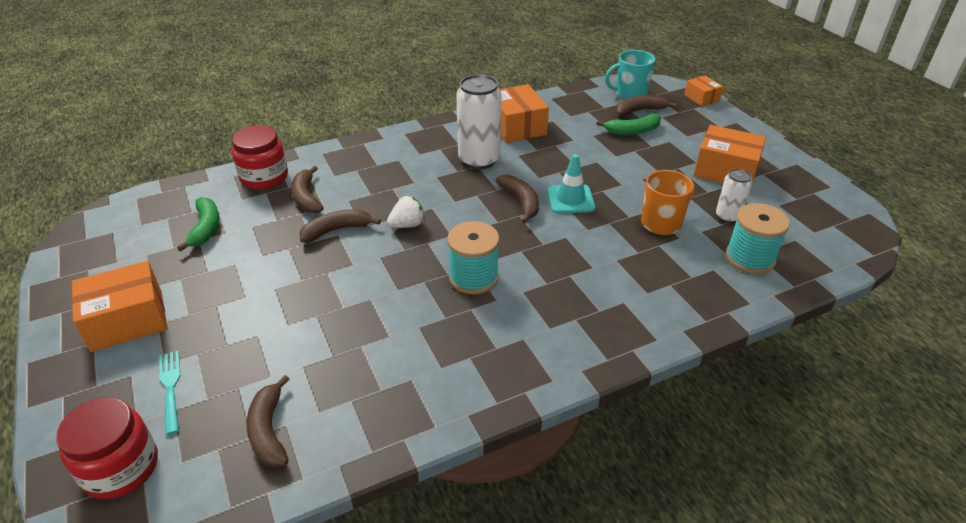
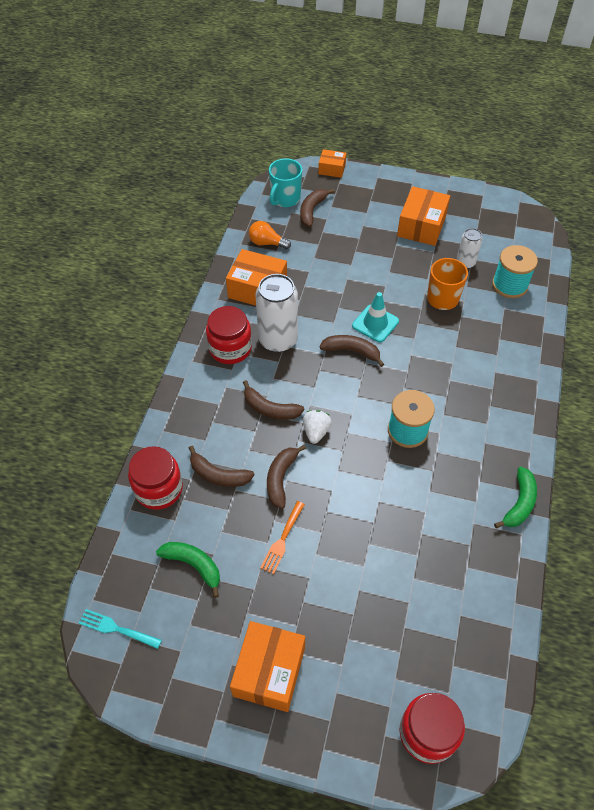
camera: 50 degrees left, 15 degrees up
(171, 388) = (372, 670): turquoise fork -> turquoise fork (117, 629)
(269, 431) = (459, 627): brown banana -> brown banana (270, 409)
(273, 261) = (282, 539): none -> orange fork
(439, 143) = (230, 348): none -> red jar
(570, 108) = (267, 243): none -> orange light bulb
(633, 131) = (332, 233): green banana -> green banana (519, 503)
(725, 170) = (421, 226): orange box -> orange box turned 45 degrees counterclockwise

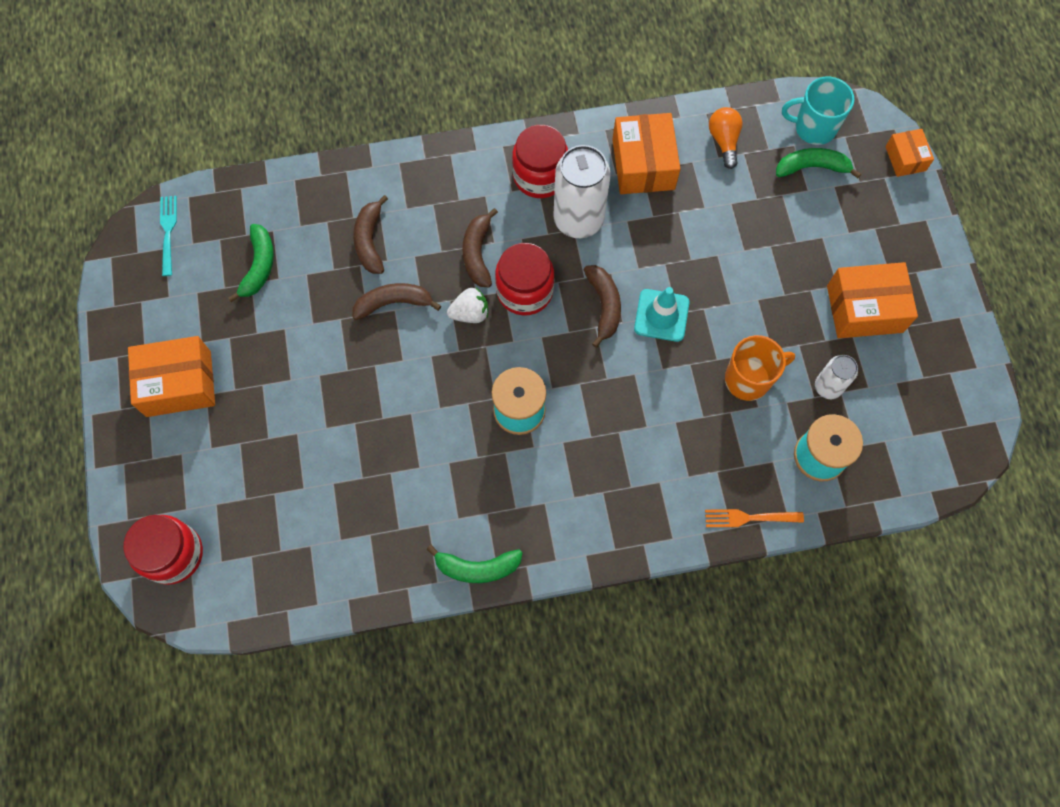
camera: 65 degrees right, 15 degrees up
(158, 489) = (328, 193): red jar -> red jar (524, 291)
(282, 539) = (323, 335): orange fork -> orange fork (750, 517)
(312, 210) = (812, 167): brown banana -> green banana

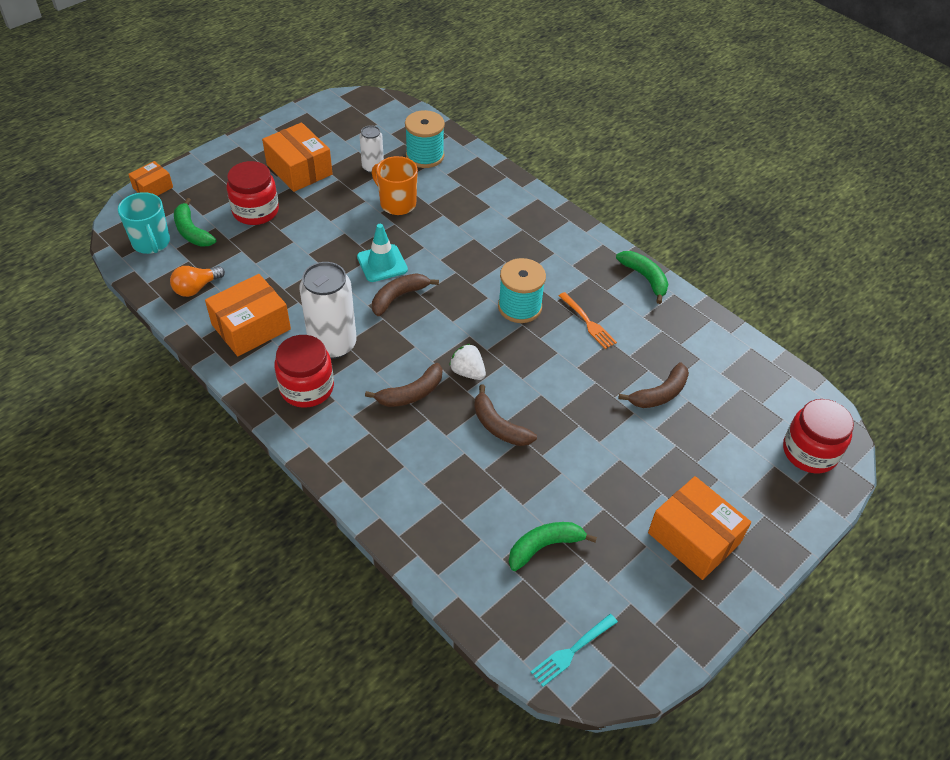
camera: 125 degrees left, 20 degrees down
(370, 241) = (455, 475): brown banana -> brown banana (659, 394)
(524, 291) = (422, 348): red jar -> red jar (255, 211)
(750, 517) = (492, 171): orange fork -> orange fork (587, 322)

